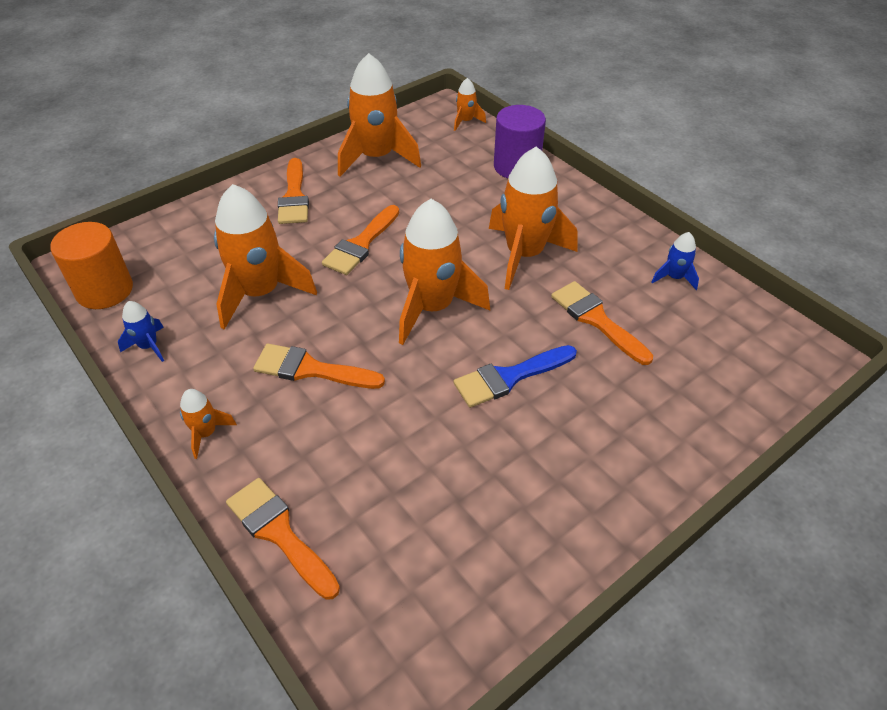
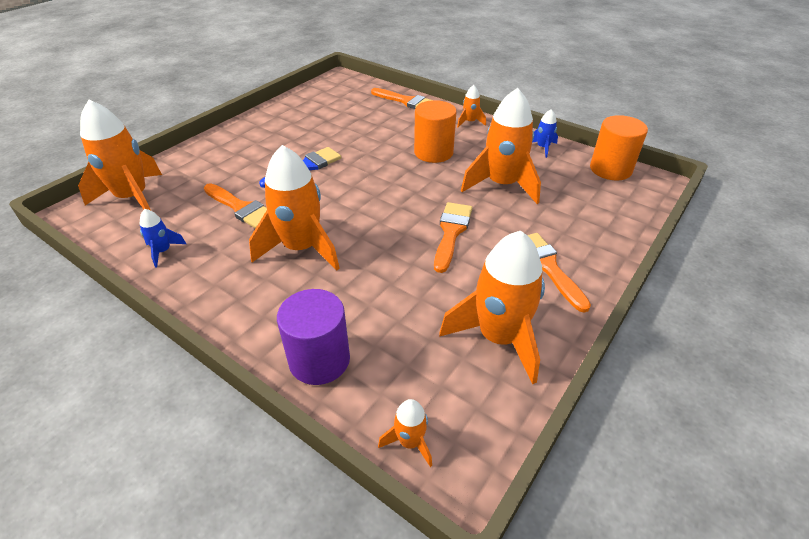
camera: 165 degrees right, 5 degrees down
(311, 369) = (433, 152): orange brush -> orange cylinder
(432, 307) = (369, 196): orange rocket -> orange rocket (133, 198)

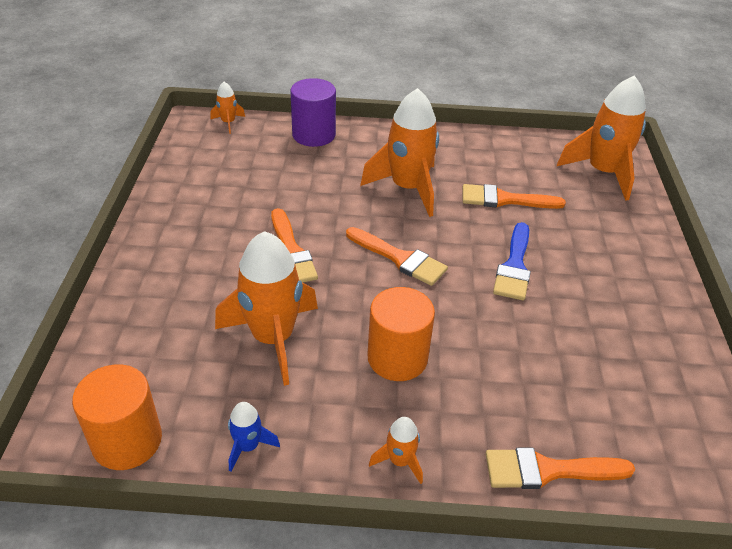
camera: 145 degrees right, 0 degrees up
(163, 251) = (504, 149): blue rocket -> none
(498, 337) = (200, 185): orange rocket -> none
(548, 267) = (179, 252): orange brush -> orange brush (399, 258)

